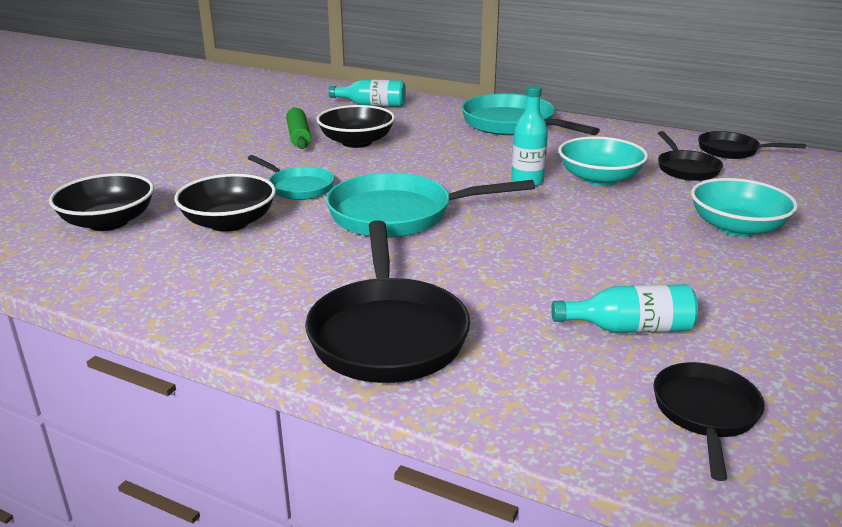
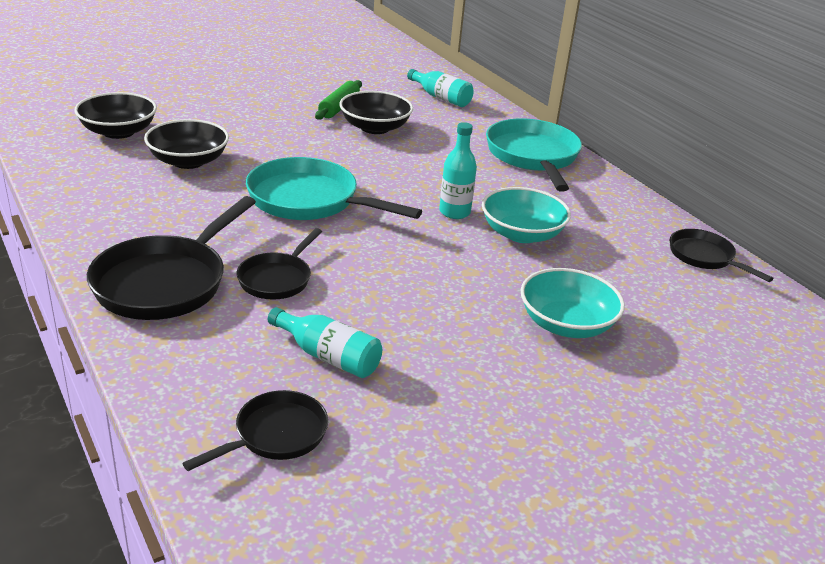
camera: 30 degrees right, 5 degrees up
(298, 187) = (273, 151): turquoise pan -> none
(686, 169) = (621, 256): black pan -> black pan (277, 279)

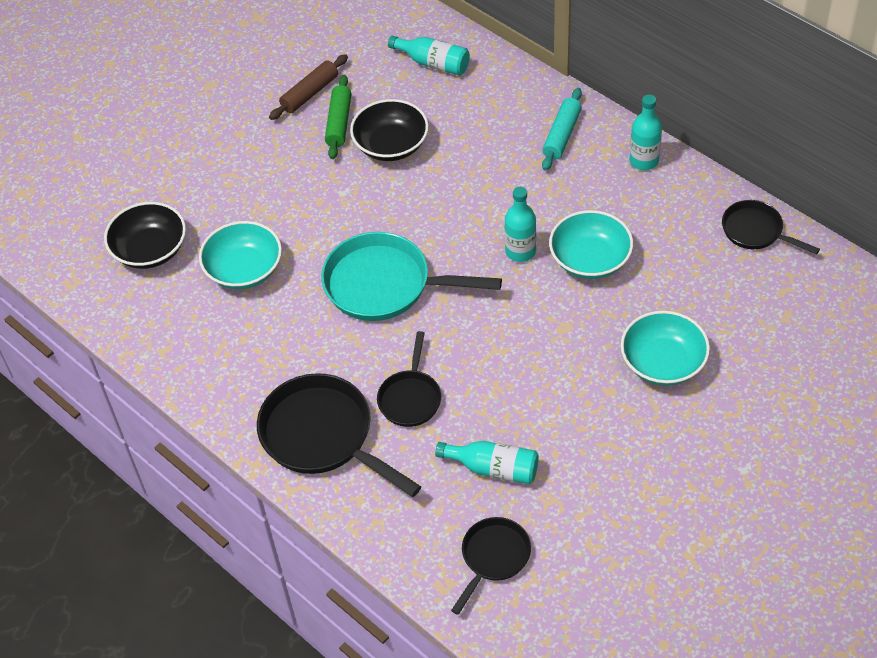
camera: 10 degrees left, 20 degrees up
(166, 282) = (323, 436): black pan -> black pan turned 120 degrees clockwise
(188, 161) = (244, 270): black bowl -> turquoise bowl
(326, 89) = (310, 93): none -> brown rolling pin
(533, 157) = (562, 135): turquoise pan -> turquoise rolling pin
(605, 188) = (644, 161): none -> turquoise bottle

